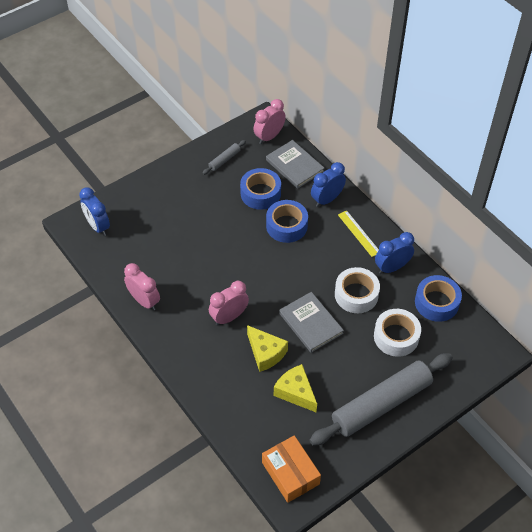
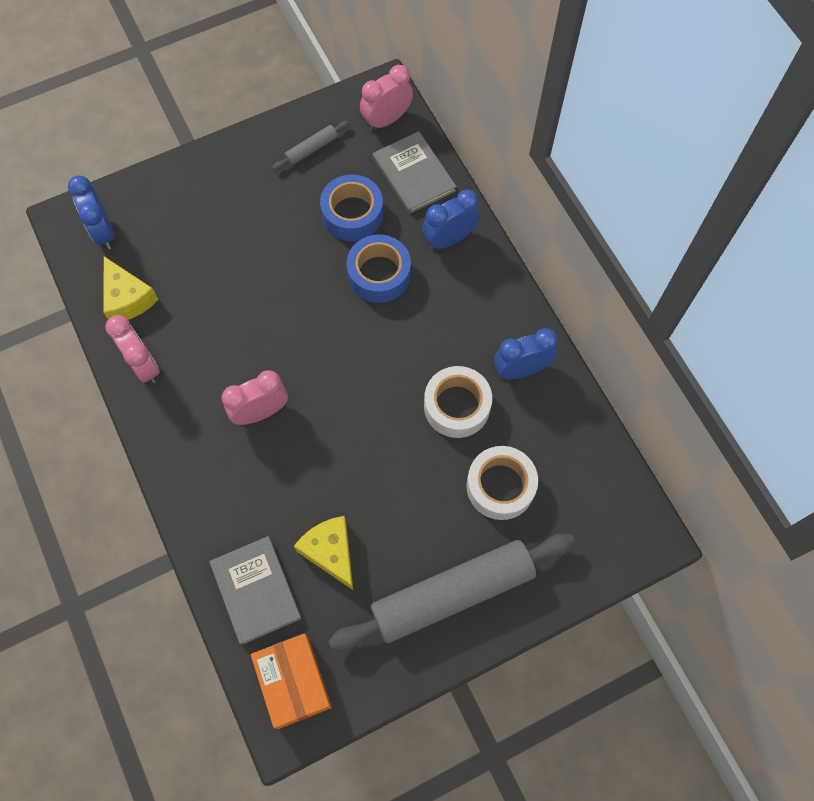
camera: 10 degrees right, 15 degrees up
(265, 353) = (301, 480): yellow cheese -> yellow cheese (128, 298)
(310, 323) = (378, 442): grey book -> grey book (255, 590)
(359, 233) = (484, 304): yellow ruler -> none
(436, 303) = (575, 440): blue tape -> none

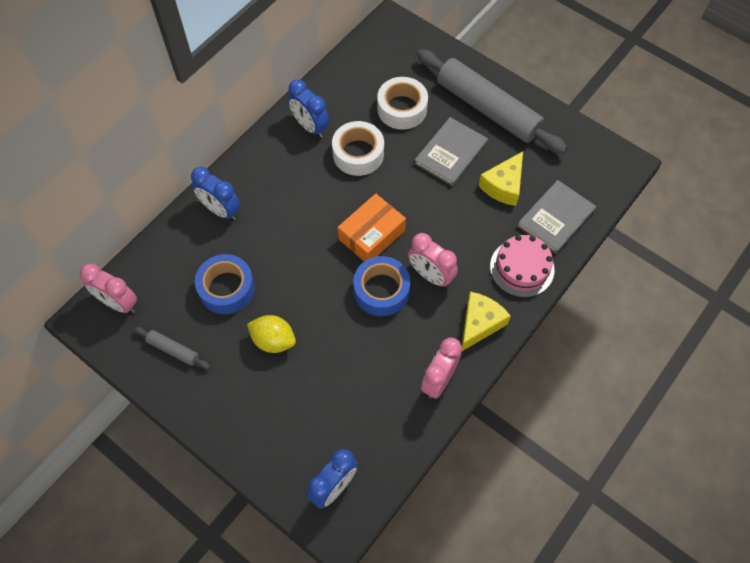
camera: 115 degrees left, 5 degrees down
(128, 298) = (387, 426): yellow cheese -> yellow cheese (479, 324)
(215, 514) = (522, 268): none -> pink cake
(272, 235) = (273, 340): none -> yellow lemon
(293, 682) = (596, 171): orange box -> orange box (371, 235)
(379, 274) = (274, 245): blue tape -> blue tape (381, 290)
(413, 175) = (169, 259): grey book -> grey book (451, 153)

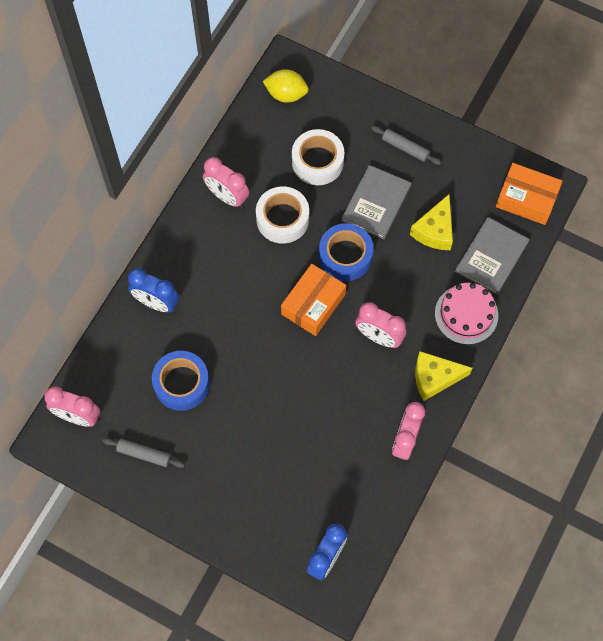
camera: 10 degrees left, 5 degrees up
(273, 340) = (239, 428): yellow lemon -> yellow lemon (286, 94)
(310, 126) = (227, 197): blue clock -> pink clock
(381, 290) = (334, 360): blue tape -> blue tape (345, 256)
(479, 324) = (434, 378): yellow cheese -> yellow cheese turned 120 degrees counterclockwise
(488, 109) = (405, 148): grey rolling pin -> grey rolling pin, size x0.42
(598, 171) = (526, 199): none -> orange box

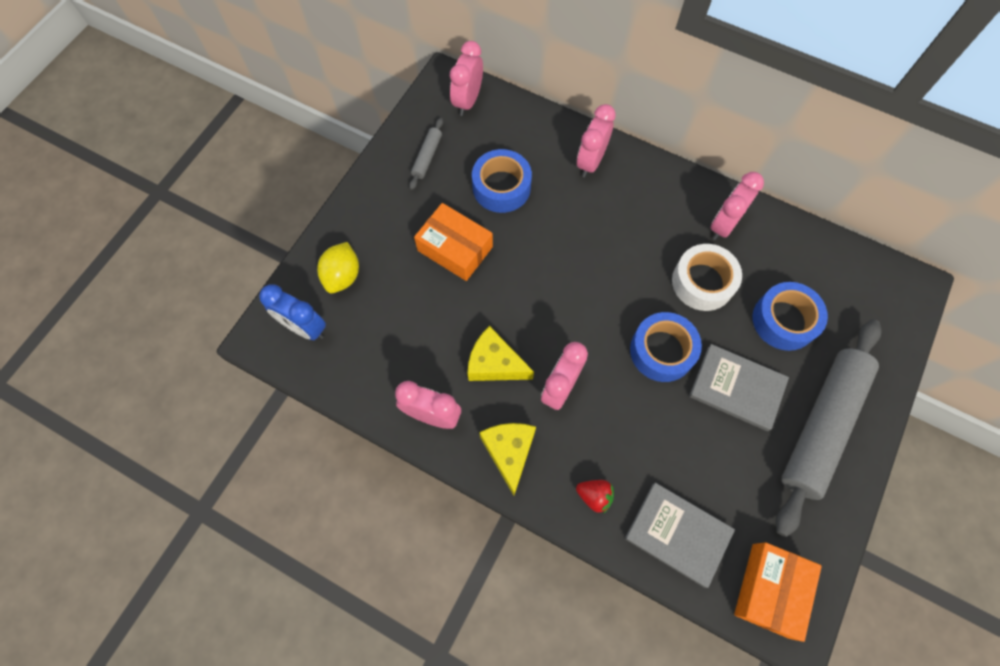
camera: 90 degrees right, 0 degrees up
(156, 303) = (590, 162): blue clock -> pink clock
(286, 94) = (870, 285): yellow lemon -> yellow lemon (342, 276)
(313, 304) = (598, 315): orange box -> orange box (455, 248)
(317, 162) = (784, 320): white tape -> blue tape
(405, 148) = (821, 426): grey rolling pin -> grey rolling pin, size x2.41
(435, 230) = (708, 460): yellow cheese -> yellow cheese (494, 364)
(466, 314) = (594, 496): pink cake -> red strawberry

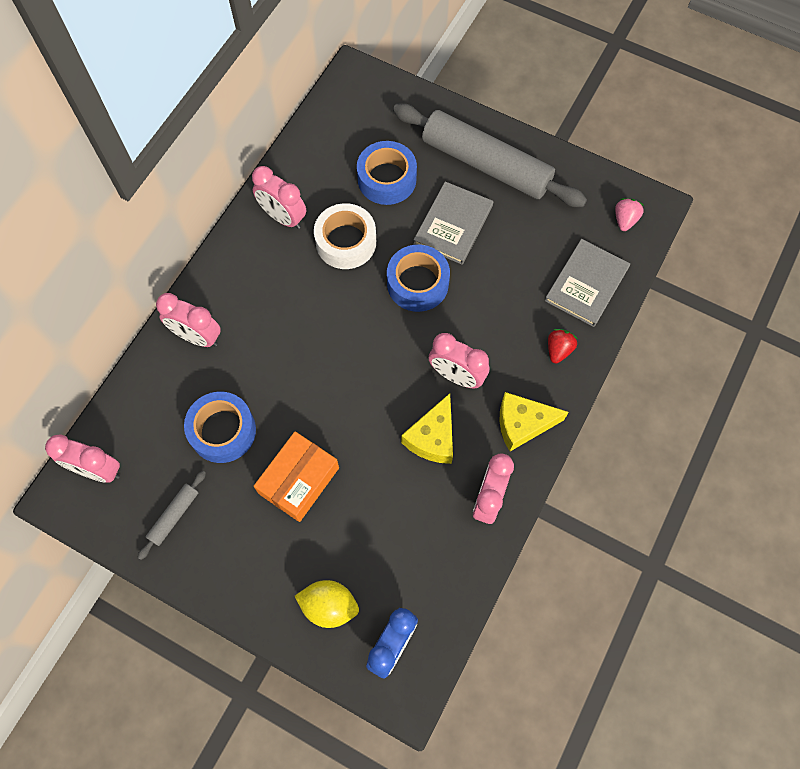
camera: 90 degrees left, 0 degrees up
(427, 157) = (174, 516): grey rolling pin -> grey rolling pin turned 75 degrees counterclockwise
(770, 590) = (625, 220): orange box -> pink strawberry

